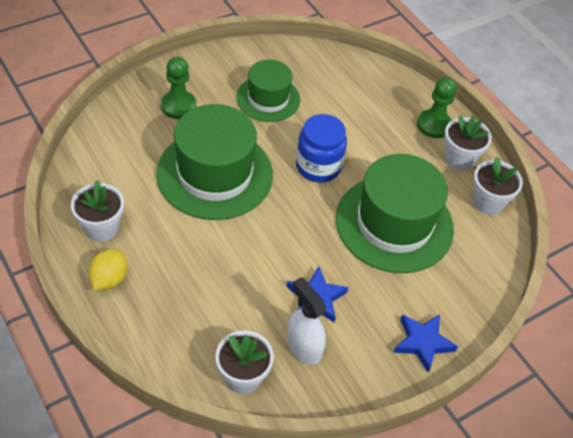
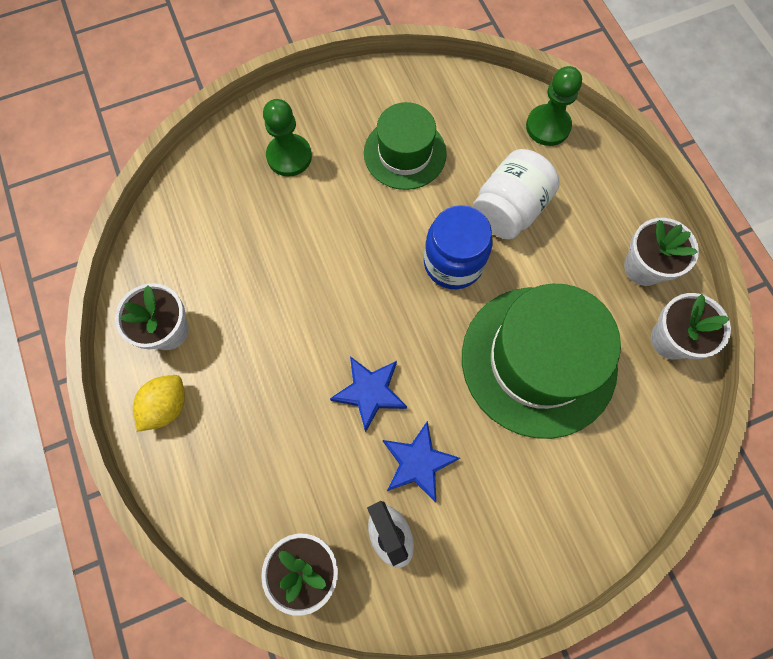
camera: 15 degrees right, 20 degrees up
(214, 174) = (319, 263): green hat -> none
(353, 129) = (509, 209): none -> white jar
(423, 343) = (545, 546): blue star -> blue star (370, 392)
(434, 125) = (618, 211): green pawn -> green pawn (548, 126)

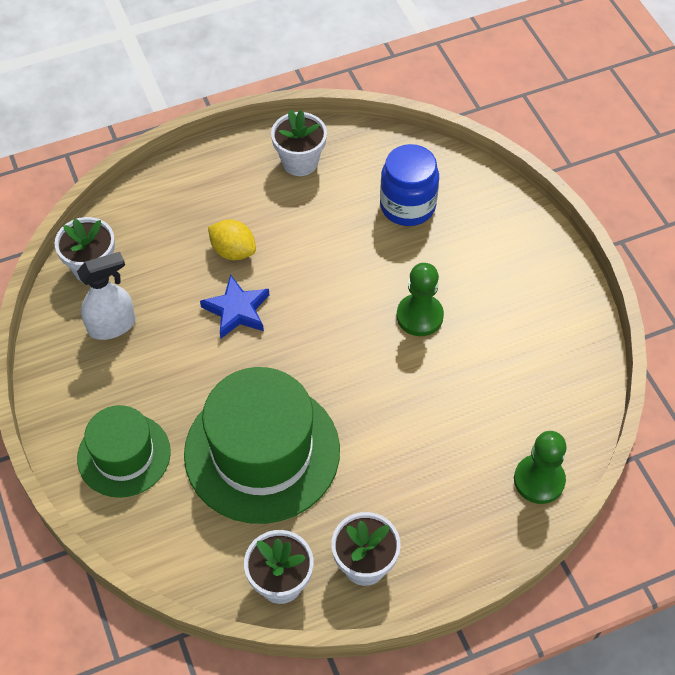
camera: 90 degrees right, 15 degrees down
(167, 406) = (233, 167): yellow lemon -> yellow lemon (233, 251)
(289, 156) = (480, 241): green pawn -> green pawn (419, 316)
(405, 153) = (492, 339): green hat -> green hat (124, 455)
(418, 463) = (170, 347): blue star -> none
(453, 263) = (367, 380): blue jar -> blue jar (407, 206)
(509, 209) = (430, 434): white jar -> none

